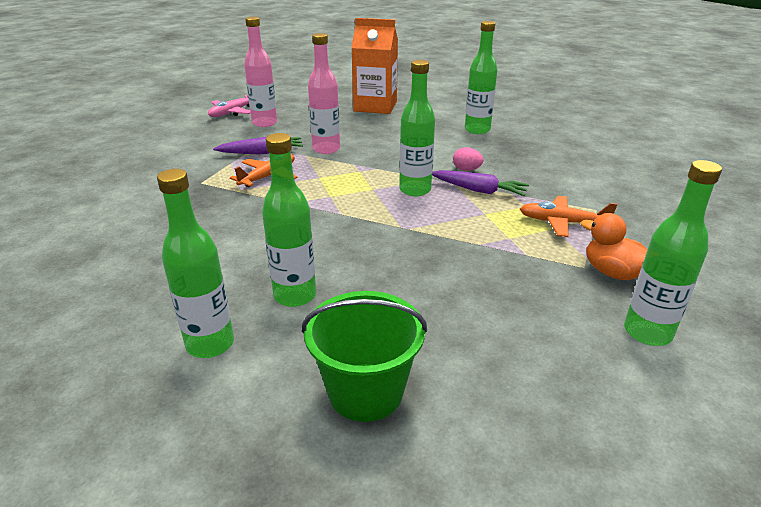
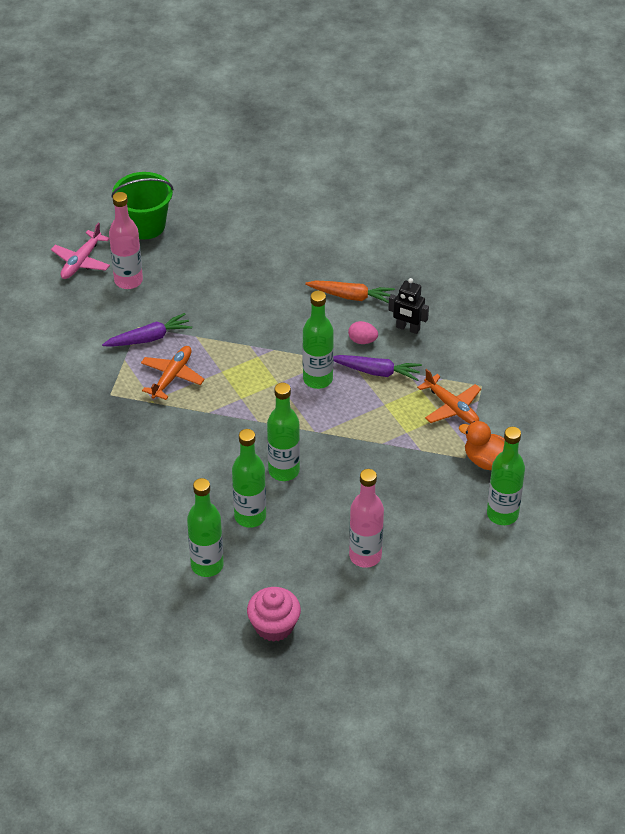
camera: 10 degrees left, 15 degrees up
(269, 446) = (274, 626): none -> pink cupcake
(326, 149) = (214, 323): pink bottle -> pink bottle (365, 556)
(365, 392) = (321, 584): green bucket -> green bucket (145, 225)
(375, 106) = (244, 228): orange carton -> none
(459, 144) = (351, 296): none -> orange carrot
(477, 130) = (367, 265): green bottle -> green bottle (284, 470)
(513, 166) = (407, 328): none -> black robot
(563, 222) = (451, 407): orange plane -> orange plane turned 135 degrees counterclockwise

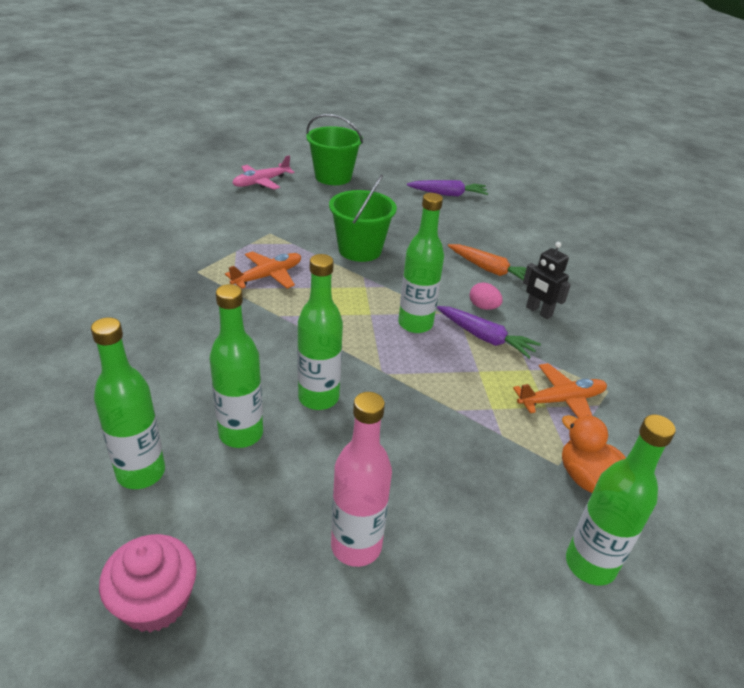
camera: 20 degrees right, 10 degrees down
(128, 280) = (289, 203): pink bottle -> none
(149, 338) = (271, 243): purple carrot -> purple carrot (448, 194)
(229, 316) = (360, 250): none -> green bucket
(451, 407) = (561, 400): orange plane -> orange plane turned 90 degrees counterclockwise

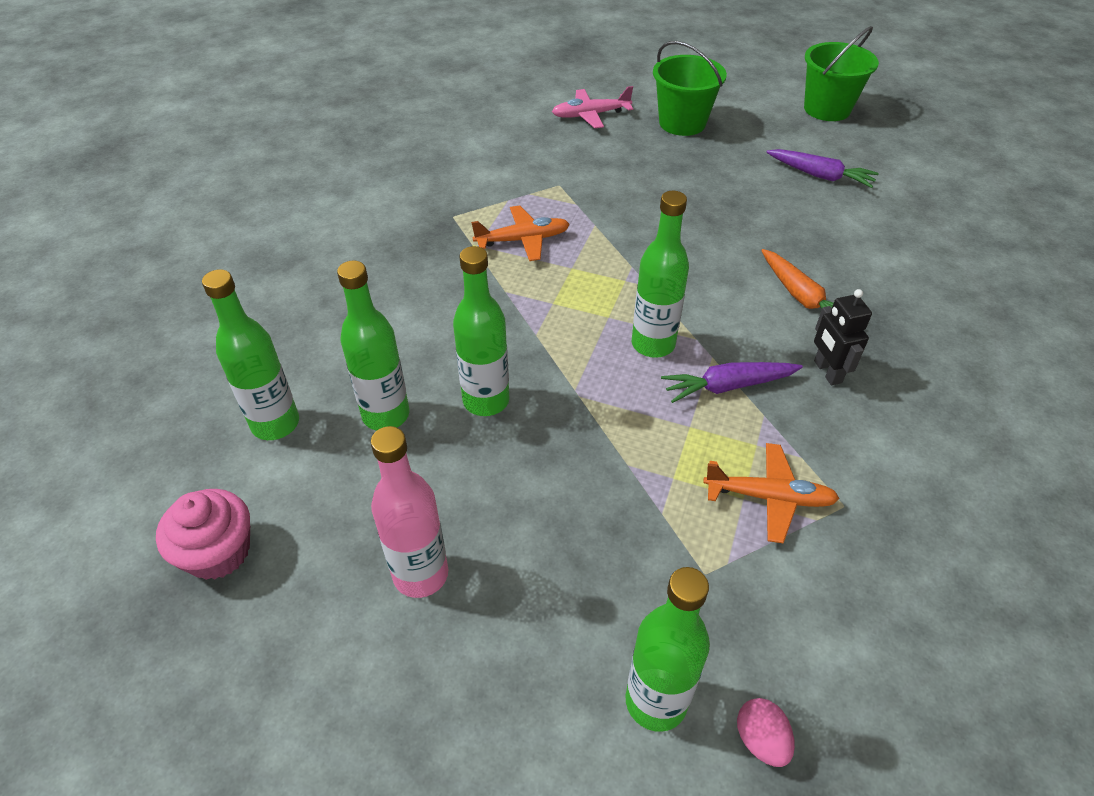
camera: 30 degrees right, 10 degrees up
(360, 250) = (650, 230): green bucket -> green bucket (827, 109)
(483, 307) = (755, 345): pink egg -> pink egg (761, 740)
(485, 338) = (728, 386): purple carrot -> purple carrot turned 105 degrees clockwise
(587, 479) = (729, 605): orange duck -> none

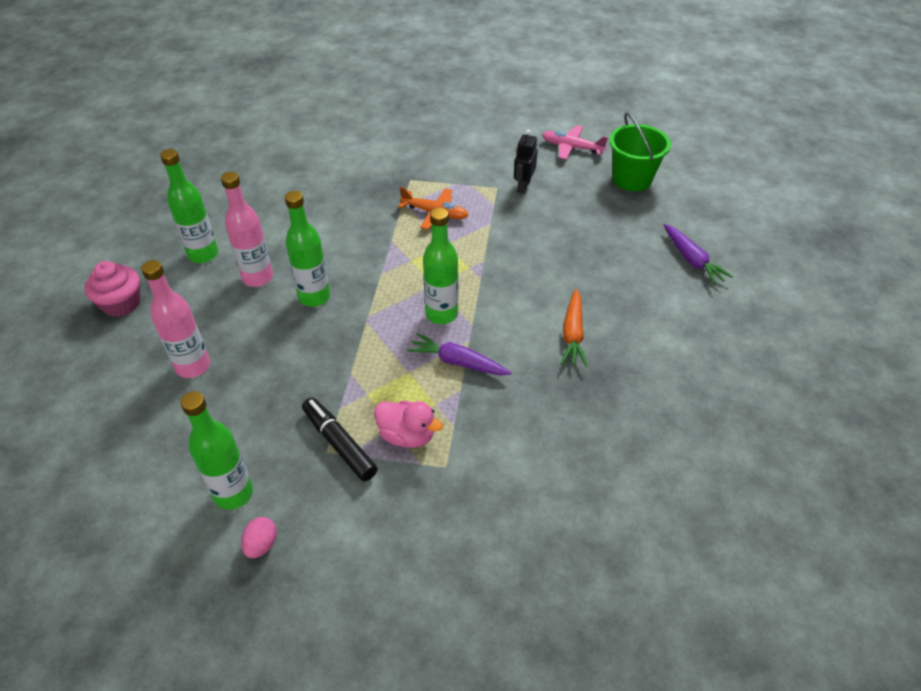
camera: 35 degrees right, 0 degrees up
(386, 415) = (257, 277): green bottle -> pink bottle
(708, 554) = (339, 443): none -> black marker
(768, 497) = (407, 435): orange plane -> pink duck
(827, 109) = (762, 213): green bucket -> none
(827, 372) = (531, 388): black robot -> black robot (523, 186)

